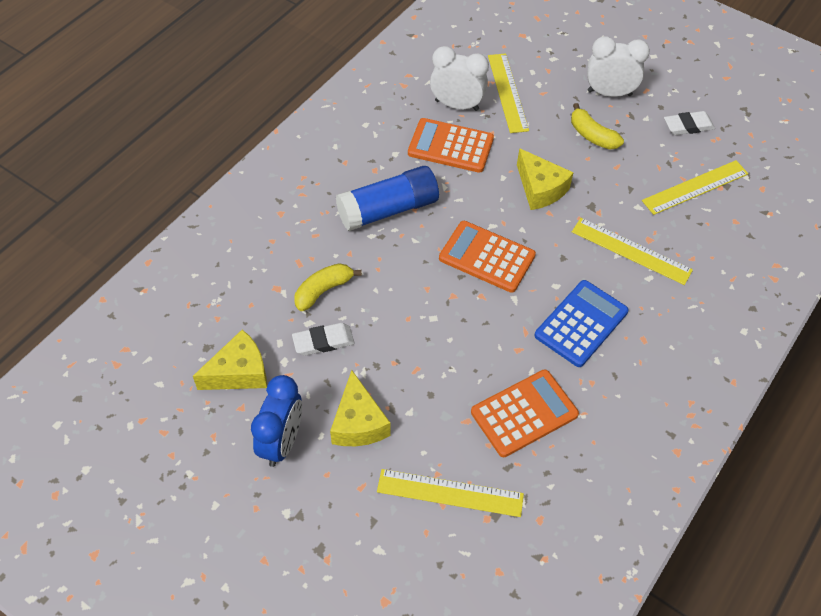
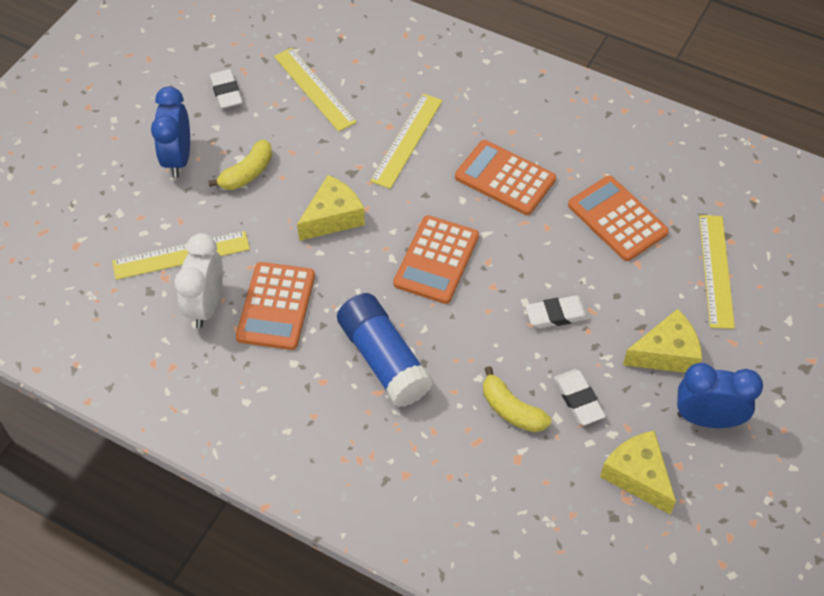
camera: 95 degrees left, 0 degrees up
(415, 340) = (557, 315): none -> white eraser
(581, 323) = (505, 178): blue calculator -> orange calculator
(609, 93) = (178, 159): white clock -> blue clock

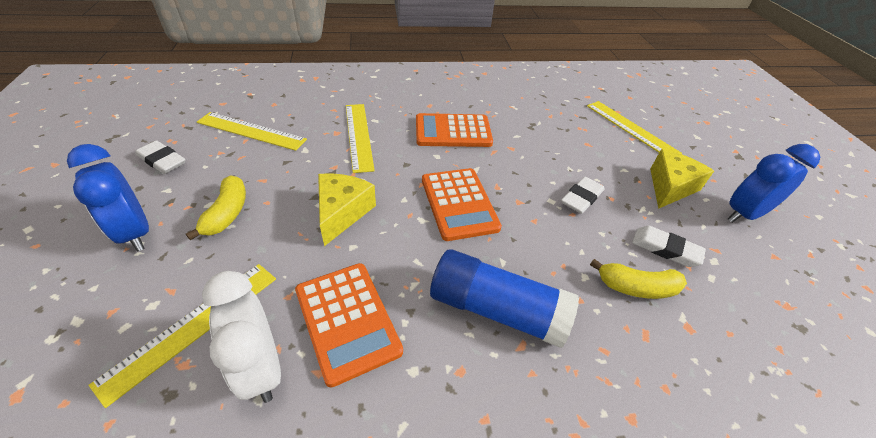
camera: 40 degrees left, 10 degrees down
(617, 219) = (547, 125): orange calculator -> none
(637, 476) = (768, 282): yellow cheese -> none

